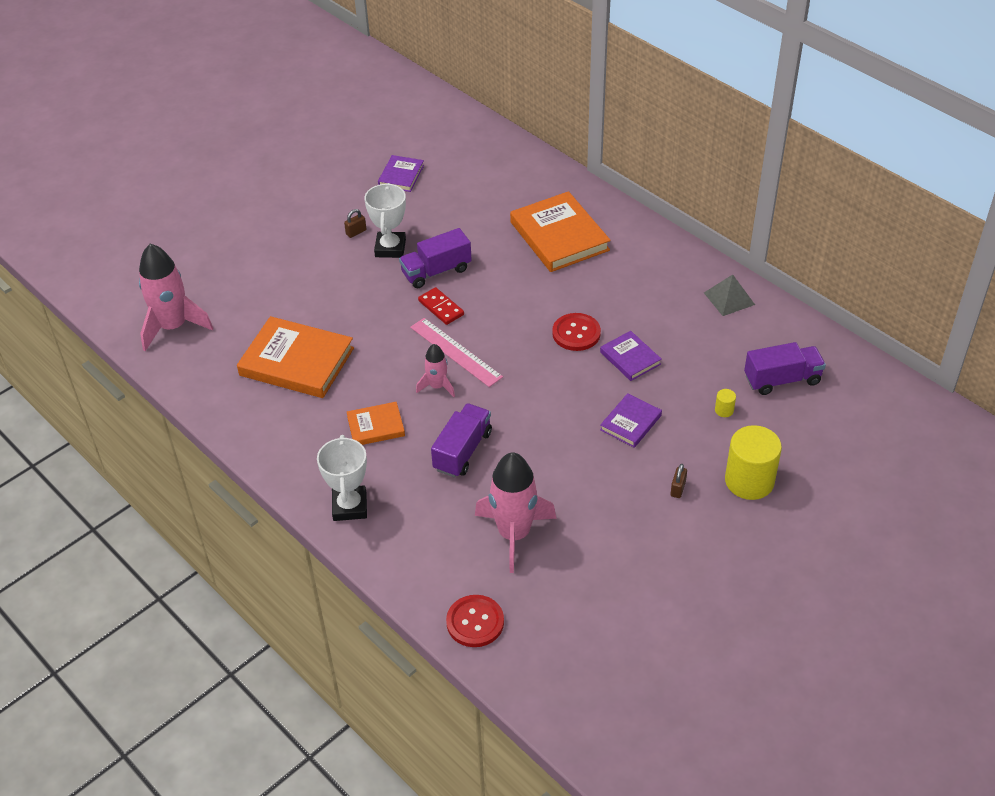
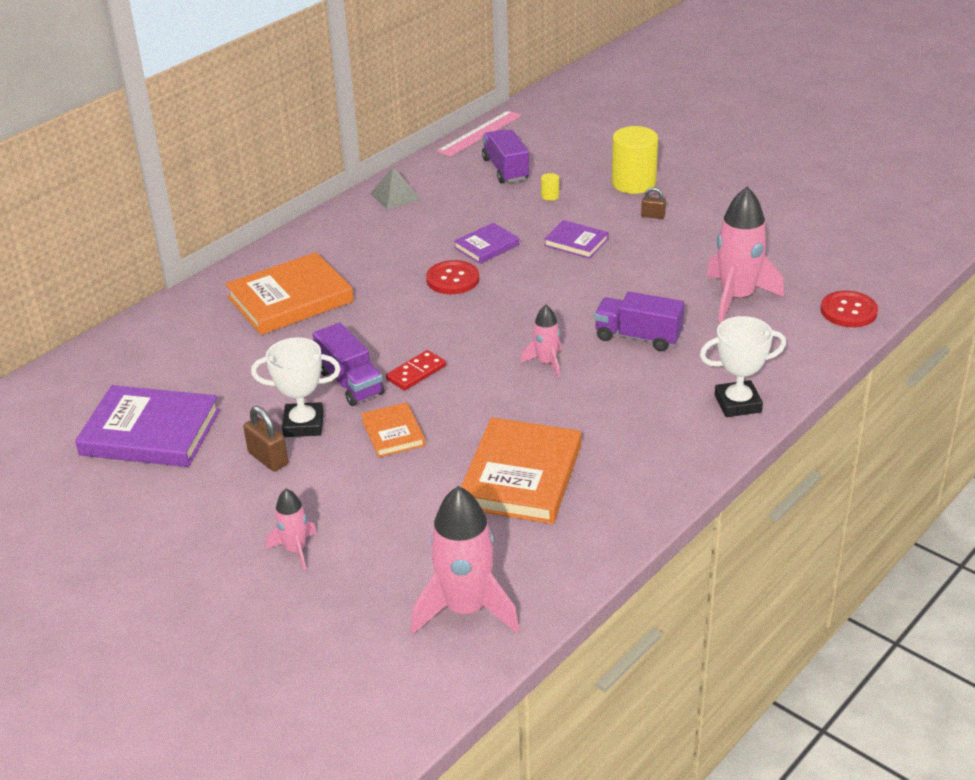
camera: 95 degrees left, 10 degrees down
(257, 248) = (295, 550): none -> pink rocket
(356, 232) = (268, 458): brown padlock -> brown padlock, size x1.60
(376, 426) = (617, 399): orange book -> orange book (393, 433)
(401, 176) = (150, 432): purple book -> purple book, size x1.89
(456, 352) = (489, 355): pink ruler -> pink ruler (479, 133)

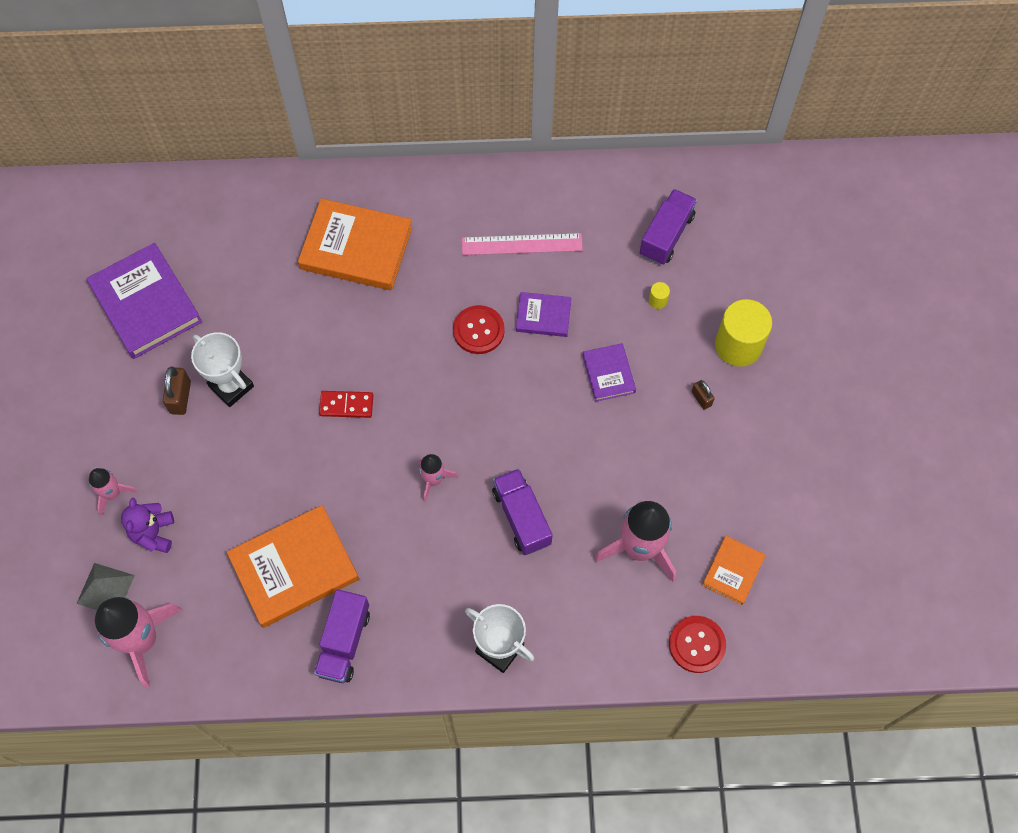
camera: 45 degrees right, 30 degrees up
(350, 382) = (299, 374): purple truck -> purple truck (344, 642)
(371, 544) = (153, 533): none -> purple teddy bear
(393, 433) = (270, 449): orange book -> orange book (733, 571)
(395, 196) = (551, 193): grey pyramid -> grey pyramid (105, 589)
(479, 133) = (703, 169): pink ruler -> pink ruler (522, 244)

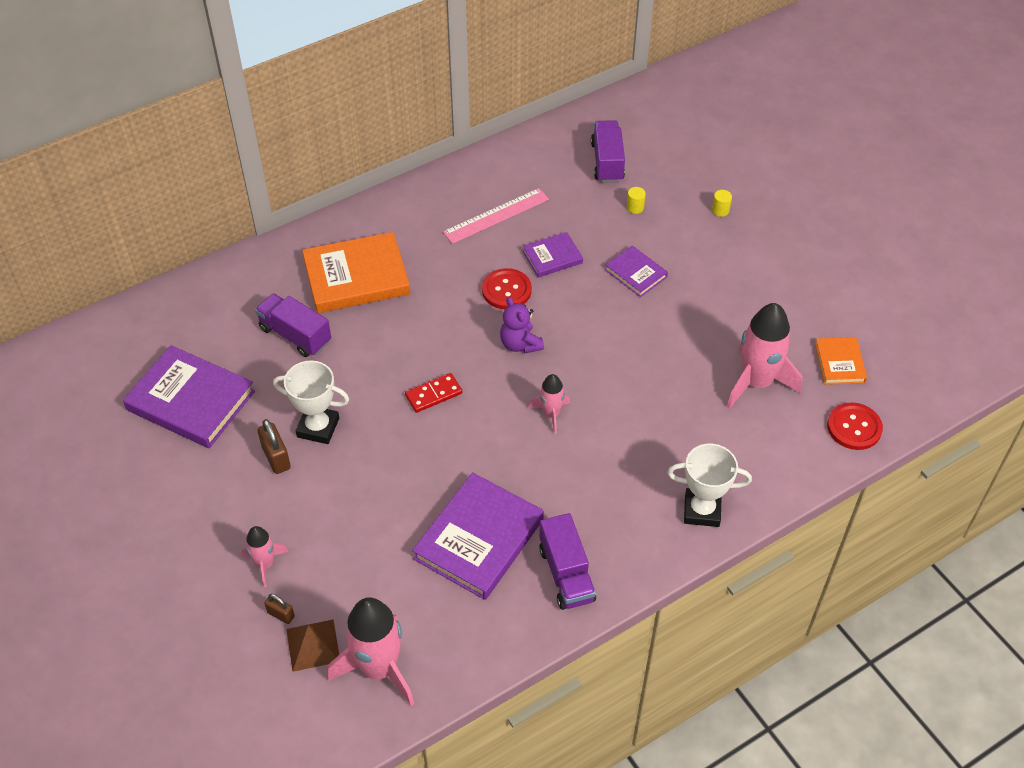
camera: 30 degrees left, 15 degrees down
(105, 589) = (313, 645): grey pyramid -> brown pyramid
(153, 533) = (327, 576): purple teddy bear -> purple teddy bear (520, 344)
(294, 568) = (479, 539): orange book -> purple book
(521, 517) = (645, 406): purple truck -> purple truck (295, 335)
(701, 398) = (721, 258): brown padlock -> brown padlock (281, 614)
(738, 345) = (720, 210): yellow cylinder -> yellow cylinder, size x0.40

